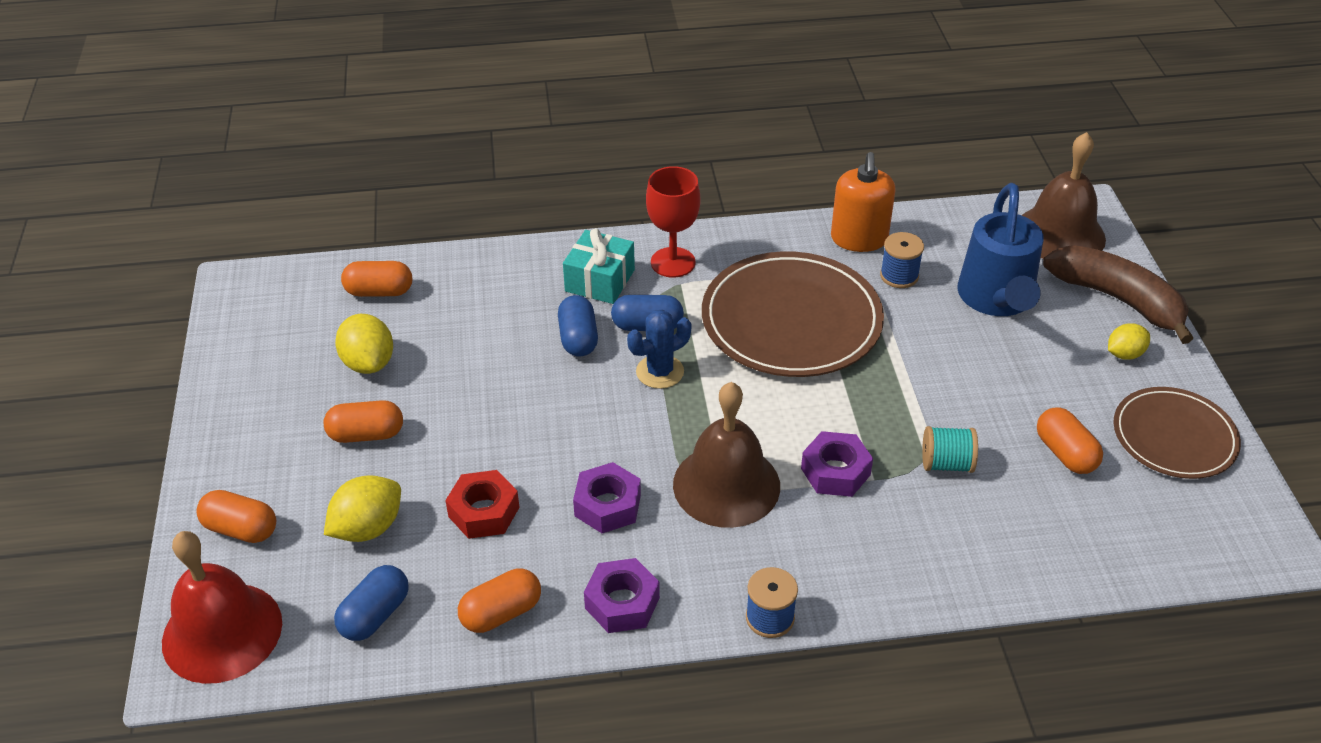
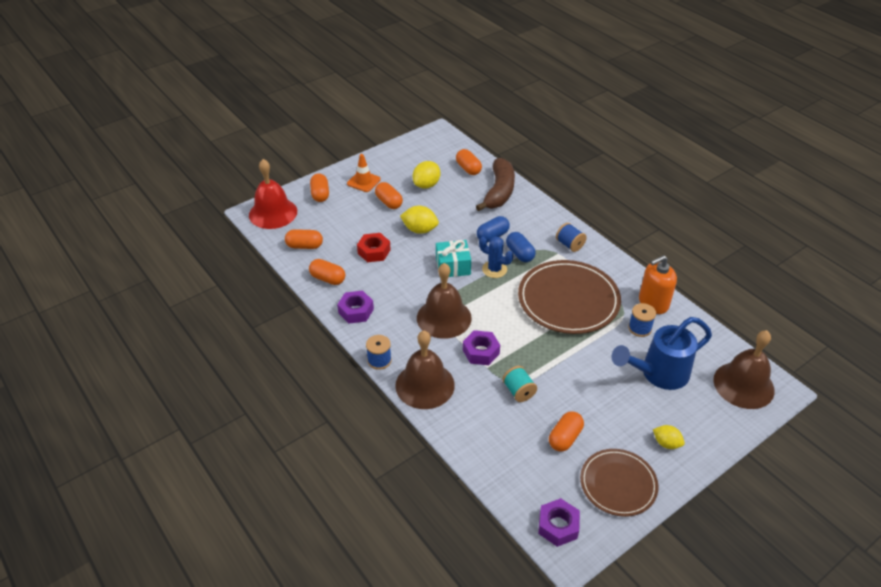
camera: 60 degrees right, 0 degrees up
(269, 446) = (363, 181): none -> orange traffic cone
(368, 528) = (343, 225): yellow lemon -> yellow lemon (419, 230)
(375, 615) = (304, 246): blue capsule -> orange capsule
(600, 280) = (535, 227): turquoise gift -> turquoise gift (453, 266)
(607, 505) = (404, 285): purple nut -> purple nut (558, 526)
(673, 262) = (569, 245): red goblet -> blue spool
(866, 577) = (425, 385): none -> brown bell
(1118, 300) = (711, 428): brown banana -> brown banana (499, 192)

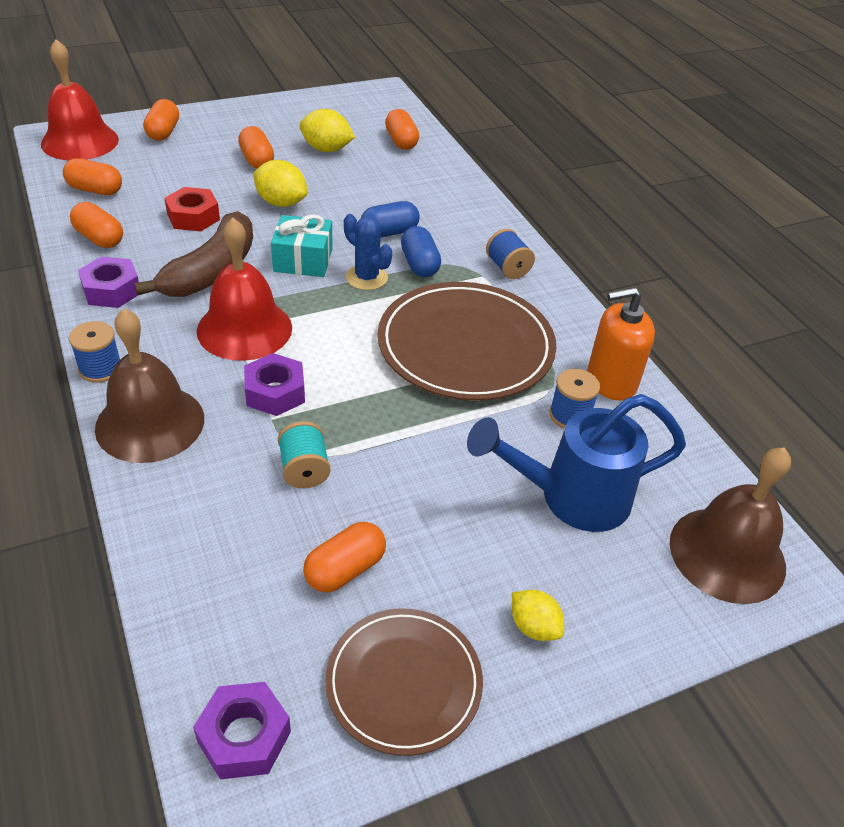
camera: 10 degrees right, 0 degrees up
(363, 181) = (236, 128): orange traffic cone -> none
(426, 185) = (326, 149): yellow lemon -> yellow lemon turned 60 degrees clockwise
(444, 318) = (244, 329): brown bell -> red bell
(499, 192) = (432, 178): brown banana -> brown banana (211, 271)

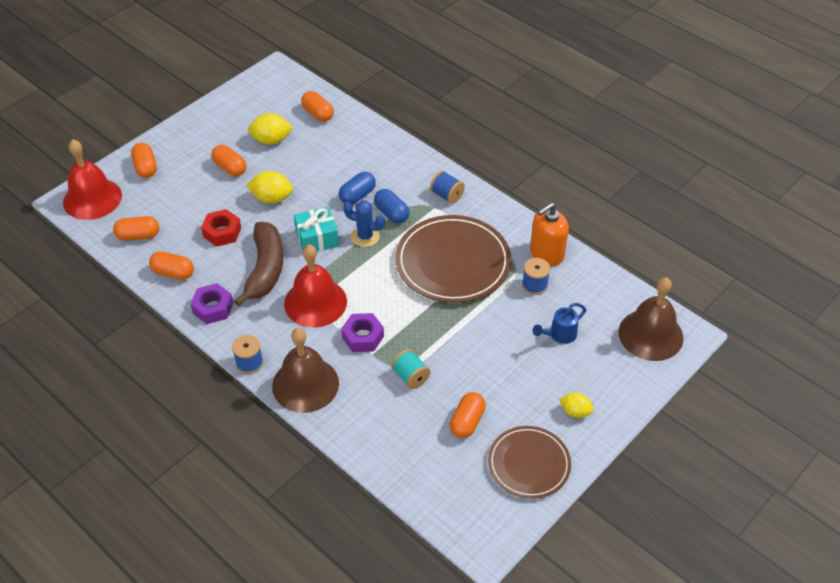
camera: 20 degrees left, 5 degrees up
(244, 736) = (470, 519): purple nut -> none
(570, 497) = (559, 335): blue watering can -> blue watering can, size x0.52

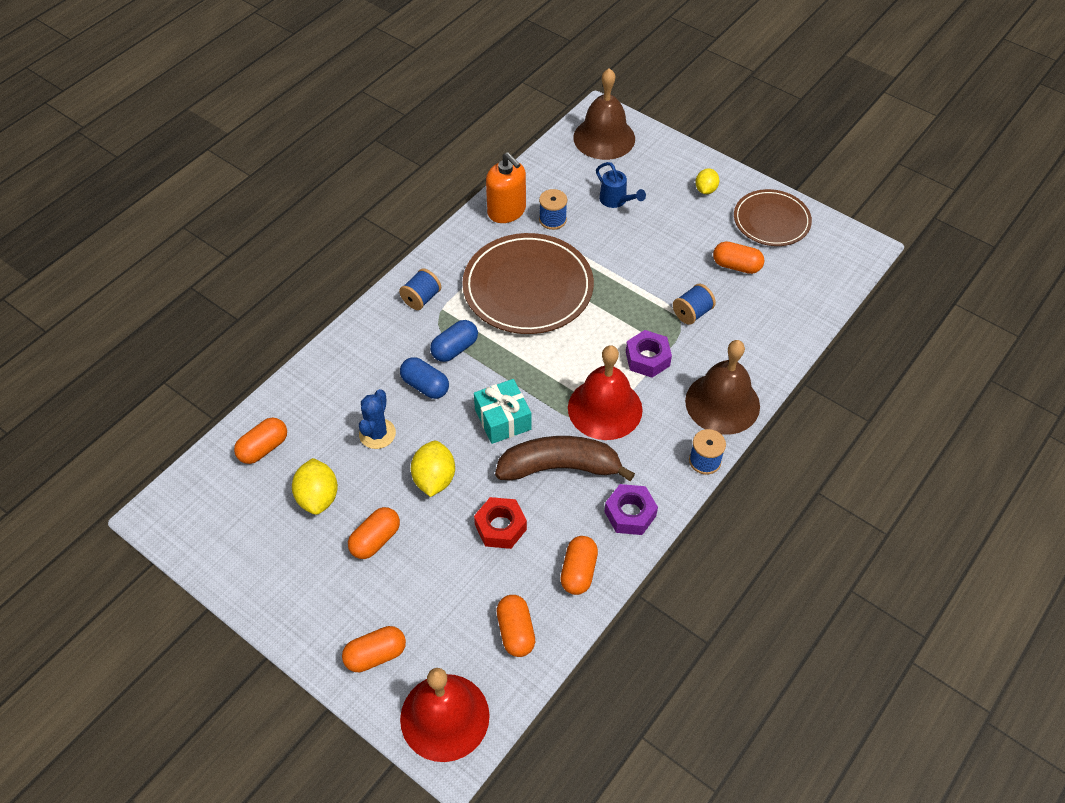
camera: 95 degrees left, 5 degrees up
(365, 236) = (495, 371): blue cactus -> blue cactus (377, 434)
(410, 376) = (692, 313): turquoise spool -> blue spool

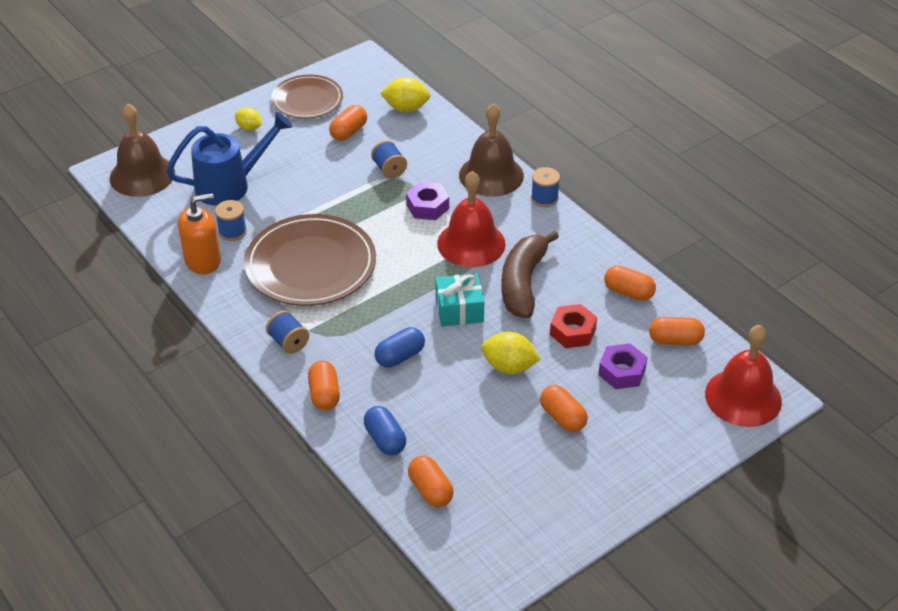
camera: 75 degrees left, 10 degrees down
(318, 497) = (503, 453): yellow lemon -> yellow lemon (406, 108)
(376, 655) = (678, 433): orange capsule -> orange capsule (324, 394)
(377, 434) = (444, 400): blue cactus -> none
(455, 349) = (363, 328): blue capsule -> blue capsule (385, 440)
(616, 201) = (231, 185): blue watering can -> blue watering can, size x1.92
(630, 514) = (582, 251): purple nut -> purple nut (622, 372)

